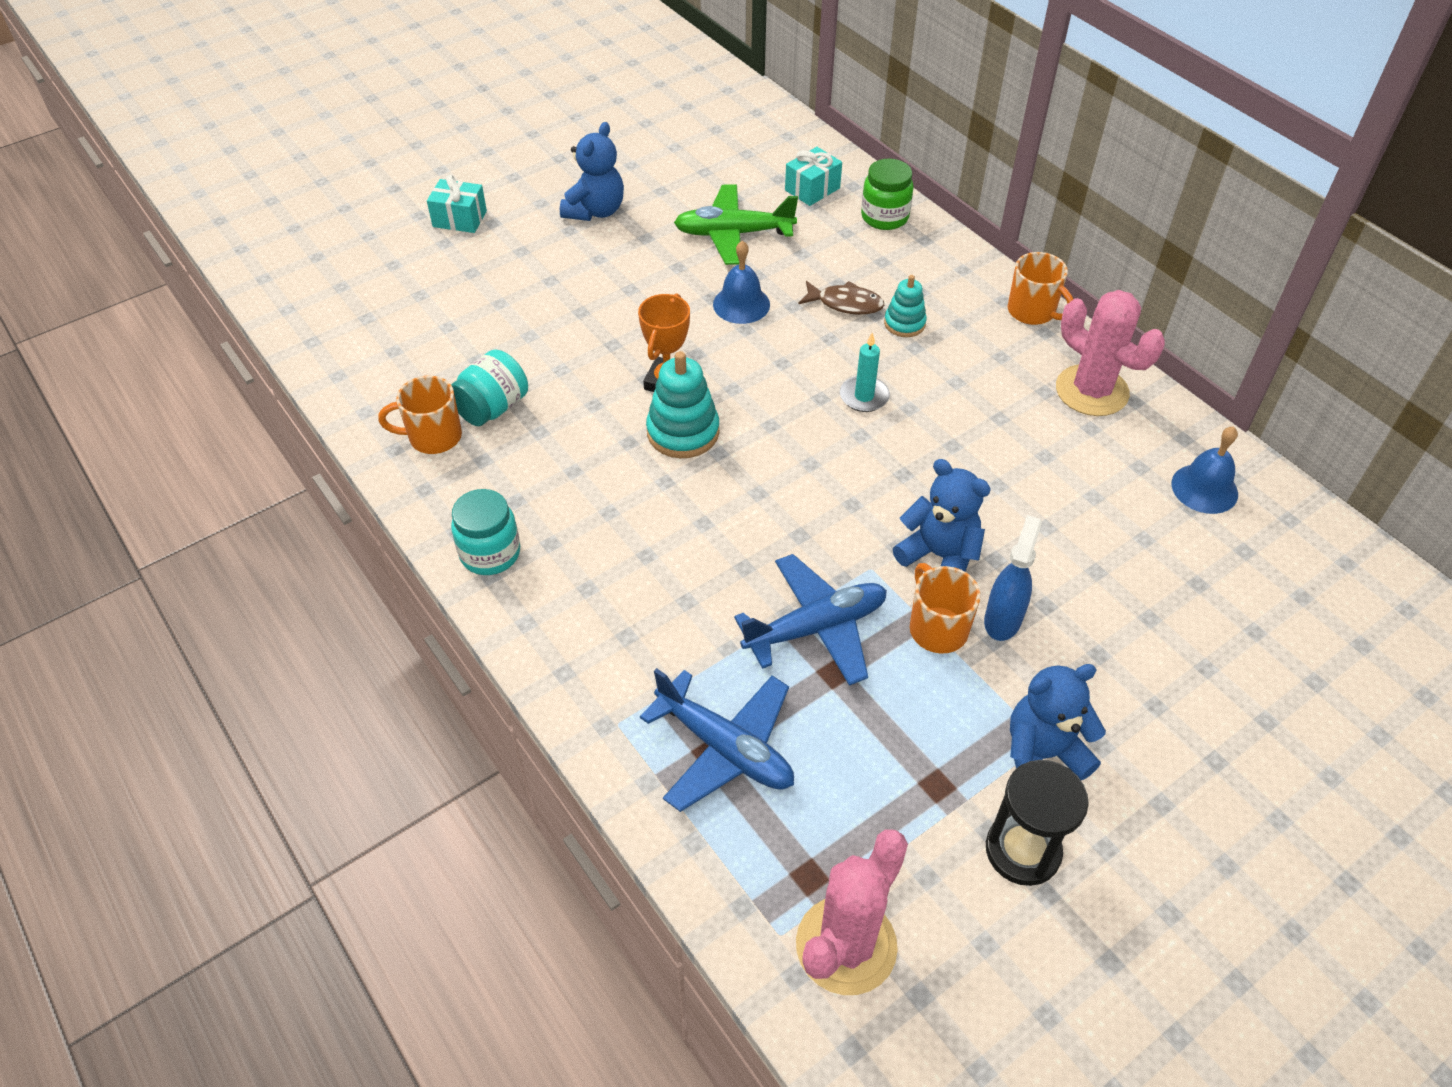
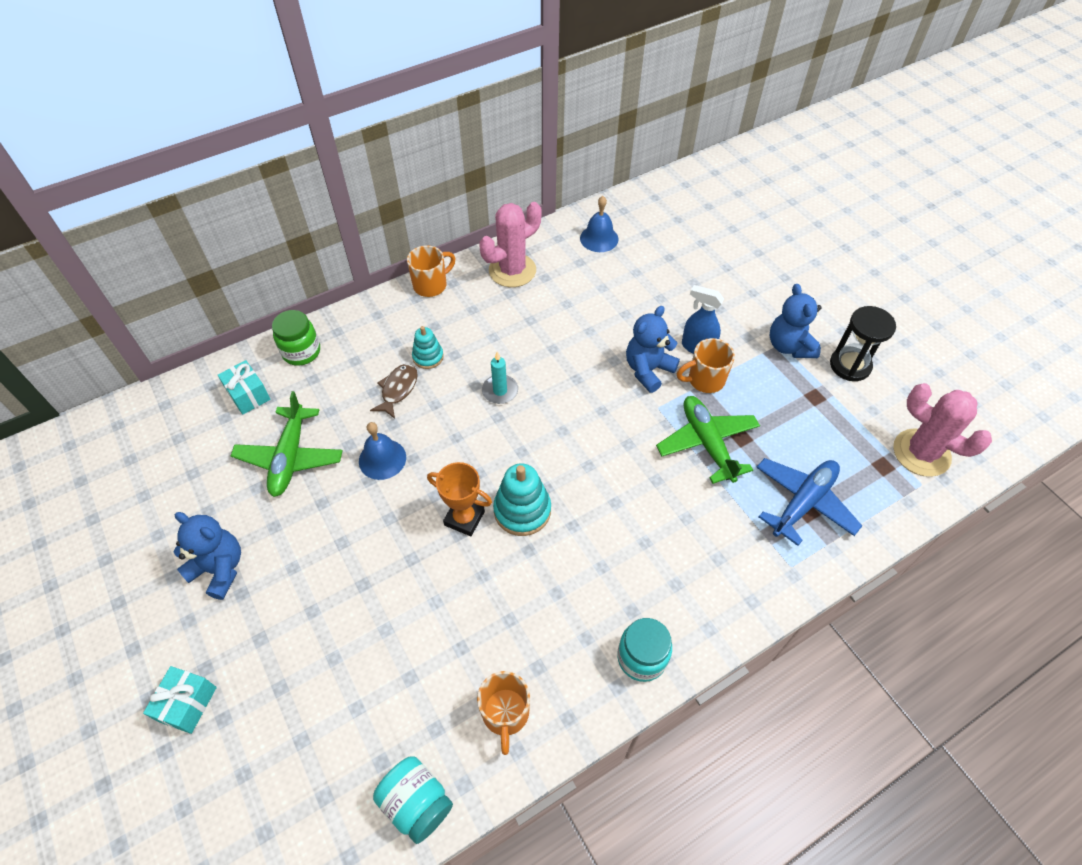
camera: 85 degrees left, 5 degrees up
(492, 408) = (475, 660): turquoise jar -> turquoise jar (416, 803)
(816, 628) = (707, 443): blue plane -> green plane

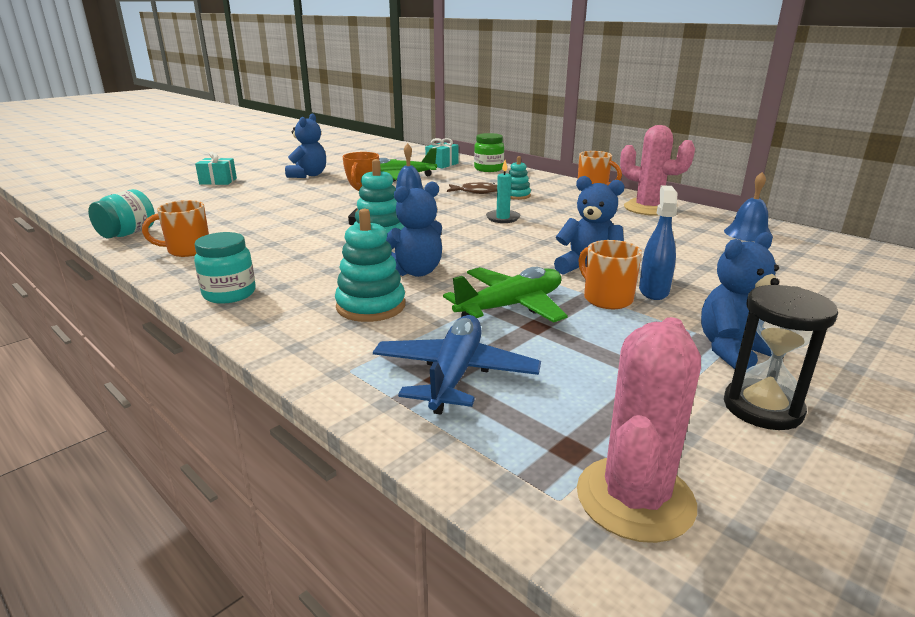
camera: 75 degrees right, 30 degrees down
(624, 495) = (415, 272): none -> blue teddy bear
(690, 540) = (371, 306): none -> turquoise stacking toy
(803, 503) = (455, 374): blue plane -> blue plane turned 105 degrees counterclockwise

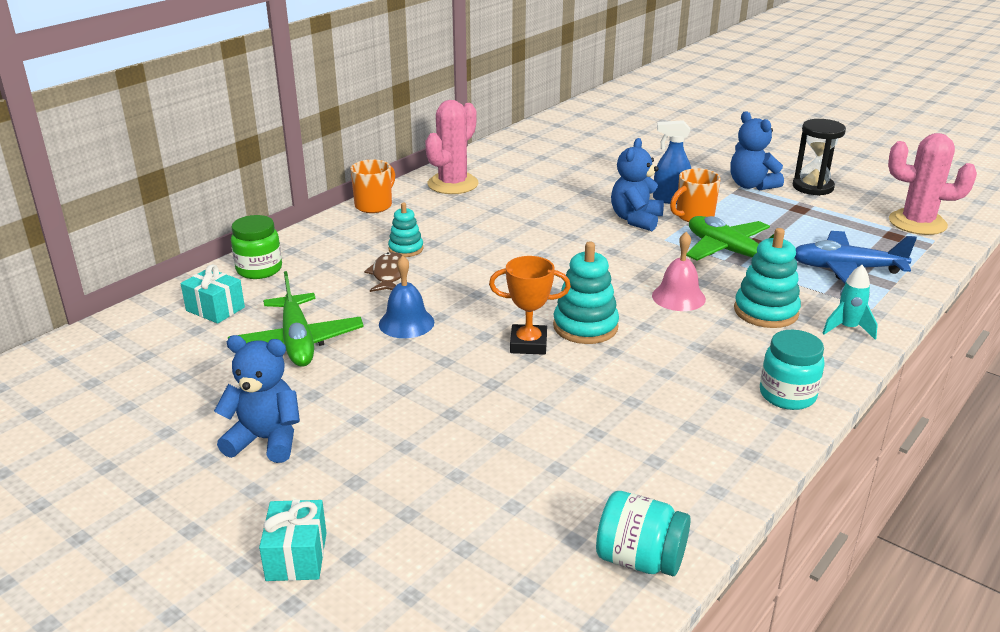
camera: 95 degrees left, 5 degrees up
(187, 250) = (683, 467): orange mug -> none
(313, 344) = (847, 328): none -> turquoise rocket
(415, 272) = (678, 297): blue teddy bear -> pink bell
(503, 218) = (499, 257): turquoise candle -> none
(748, 233) = (523, 154): blue bell -> none

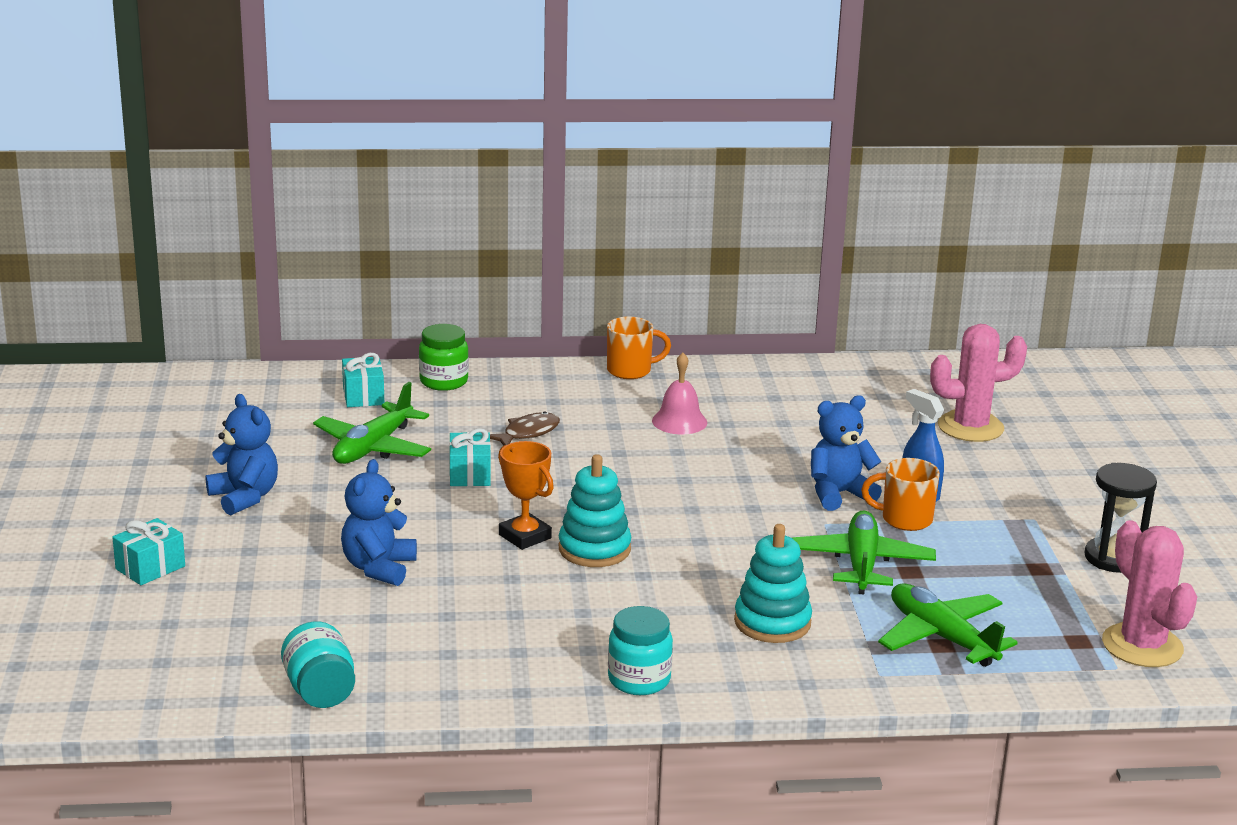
camera: 45 degrees right, 5 degrees down
(406, 249) = (581, 419): turquoise stacking toy -> none
(406, 323) = (470, 474): blue bell -> turquoise gift
(453, 184) = (738, 383): pink cactus -> pink cactus (970, 427)
(678, 297) = (722, 571): pink bell -> pink bell (679, 421)
(751, 185) = (1044, 523): blue teddy bear -> blue teddy bear (379, 568)
(846, 269) = (941, 637): blue plane -> green plane
(847, 328) = (813, 674): turquoise rocket -> none

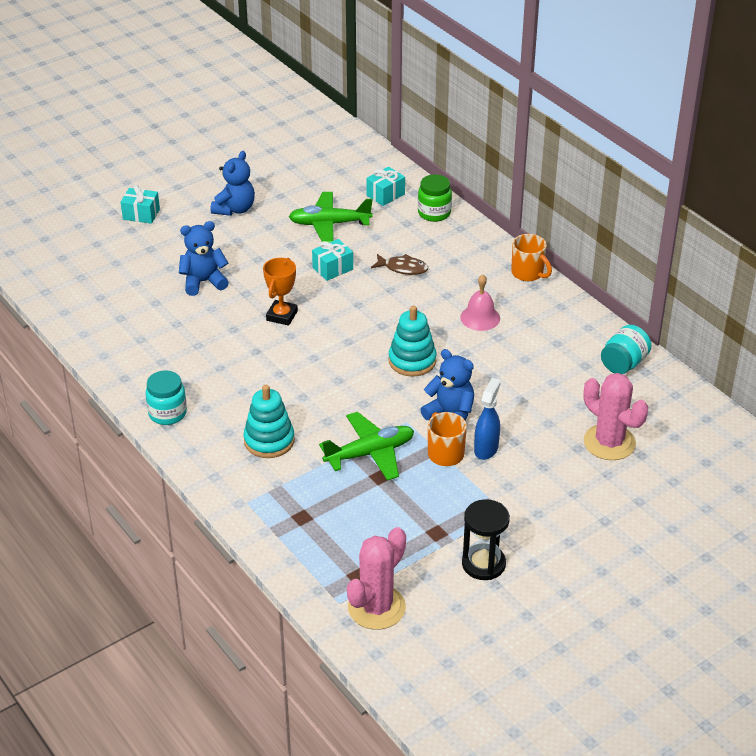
camera: 60 degrees right, 15 degrees up
(320, 691) = (74, 314): turquoise jar -> turquoise jar (624, 363)
(594, 549) = (291, 345): turquoise stacking toy -> turquoise stacking toy (412, 361)
(941, 637) = (311, 514): green plane -> none

